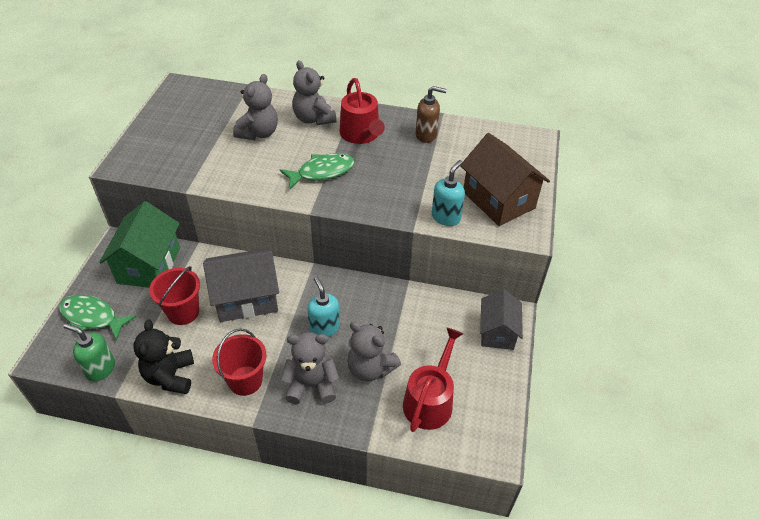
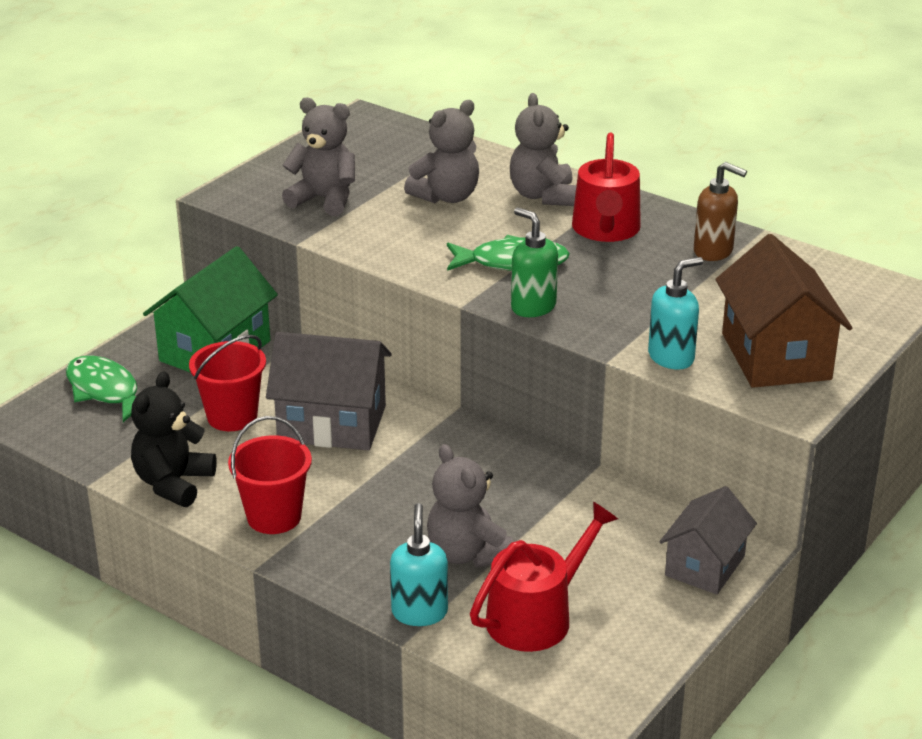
camera: 25 degrees right, 15 degrees down
(100, 369) = (85, 450): green soap dispenser -> green soap dispenser (533, 307)
(311, 385) = (366, 548): grey teddy bear -> grey teddy bear (324, 199)
(324, 328) = (427, 488): turquoise soap dispenser -> turquoise soap dispenser (419, 612)

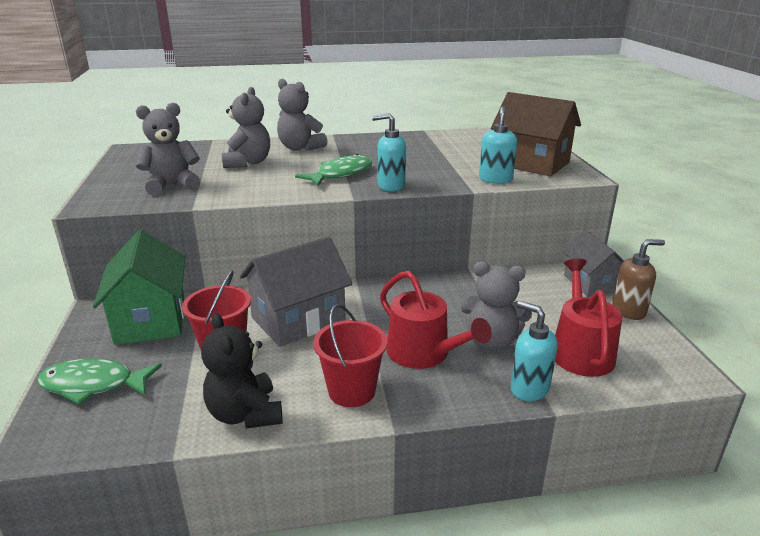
camera: 45 degrees left, 5 degrees down
(533, 307) = (390, 186): green soap dispenser -> turquoise soap dispenser
(606, 229) = (358, 149): red watering can -> red watering can (423, 353)
(713, 251) = (422, 142): brown soap dispenser -> brown soap dispenser (629, 311)

